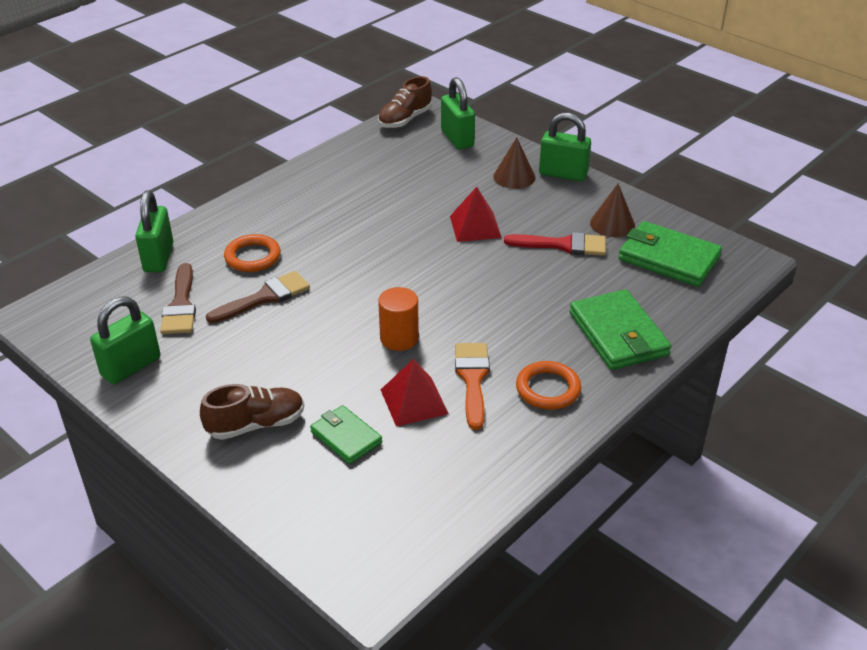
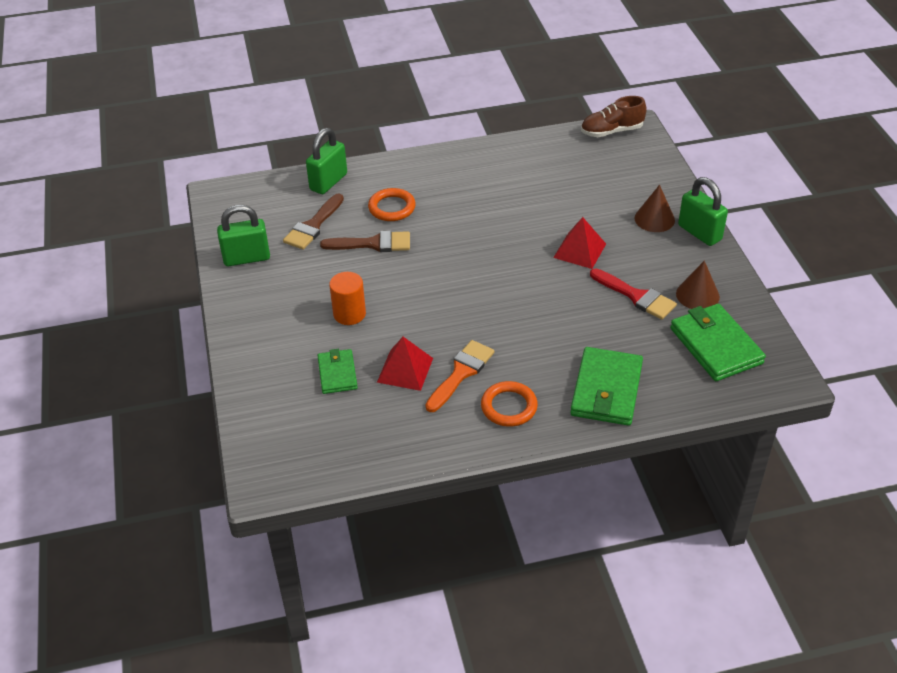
camera: 35 degrees right, 5 degrees up
(256, 424) = (289, 336): brown shoe -> none
(399, 338) = (437, 317): orange cylinder -> orange cylinder (349, 314)
(457, 139) = (639, 165): green padlock -> none

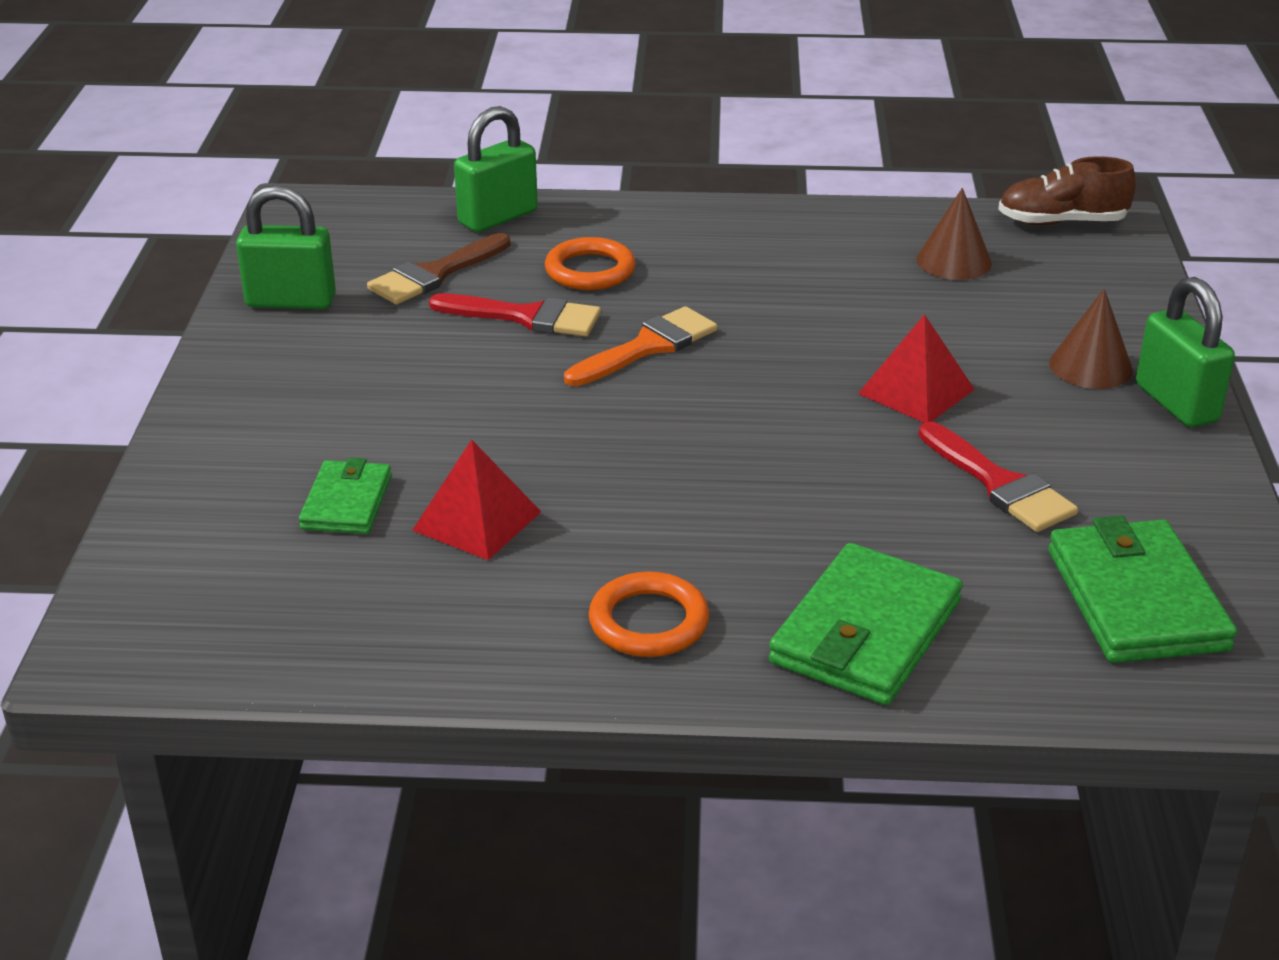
camera: 15 degrees right, 10 degrees down
(349, 314) = (423, 414): orange cylinder -> none
(373, 244) = (526, 317): brown brush -> red brush
(461, 373) = (582, 546): orange brush -> orange brush (647, 347)
(697, 295) = (1131, 505): brown cone -> brown cone (953, 261)

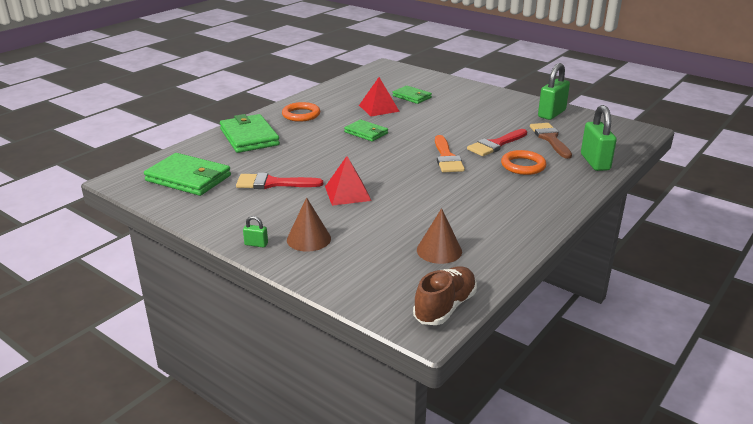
camera: 125 degrees right, 5 degrees down
(642, 478) = (366, 133): none -> green wallet
(1176, 403) = (256, 244): green padlock -> green padlock, size x0.45

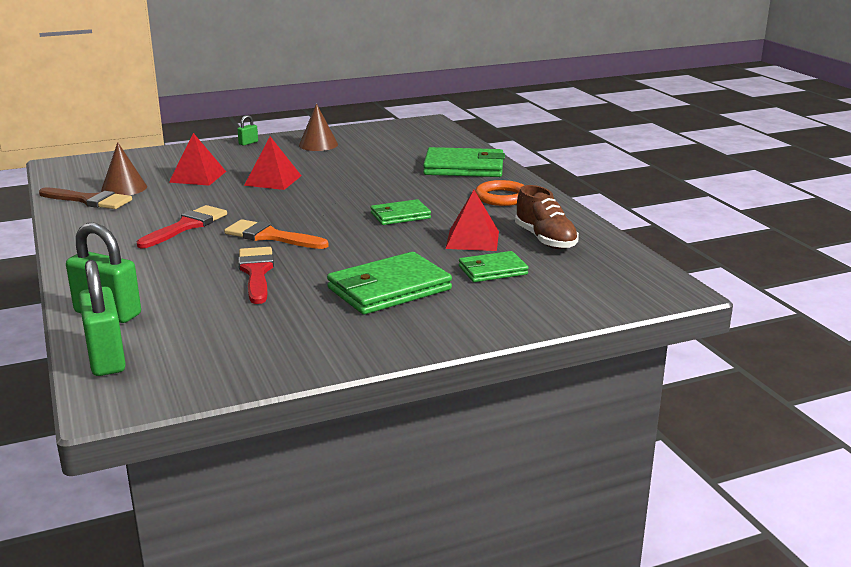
camera: 120 degrees right, 5 degrees down
(188, 178) = (397, 139): green wallet -> green wallet (389, 289)
(273, 183) = (340, 161): red brush -> red brush (186, 226)
(308, 239) = (225, 156): brown cone -> brown cone (318, 145)
(374, 228) = (197, 177): none -> red pyramid
(445, 307) = (63, 173): brown shoe -> brown shoe (545, 240)
(523, 166) = (181, 268): orange ring -> none
(550, 139) = (213, 313): brown brush -> brown brush (89, 200)
(551, 114) = (286, 352): green padlock -> green padlock (106, 359)

